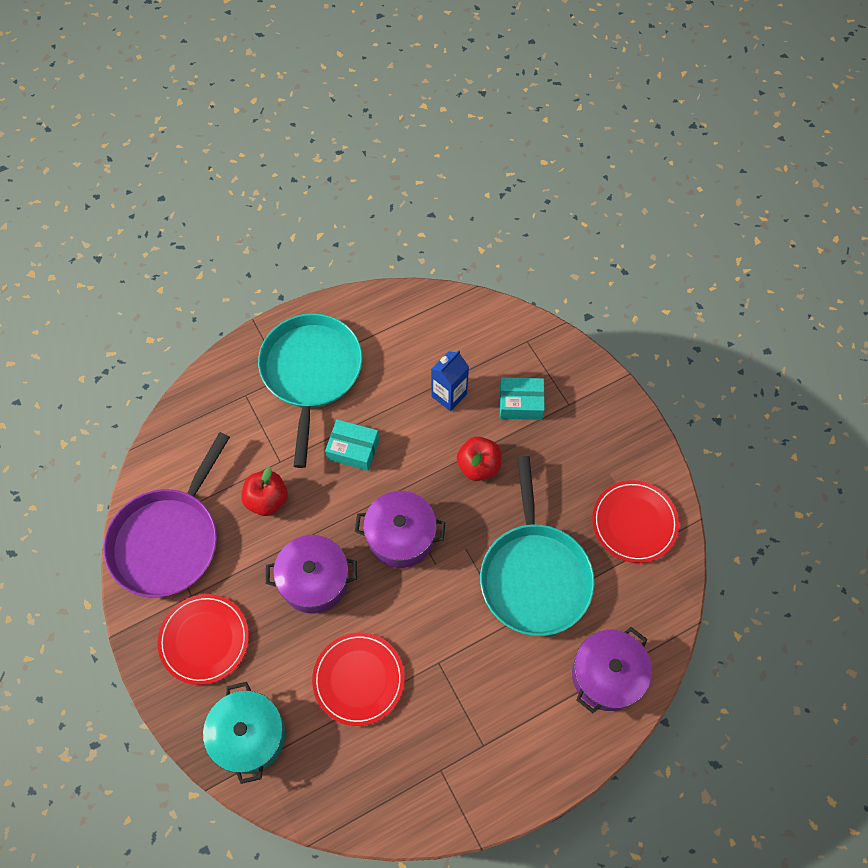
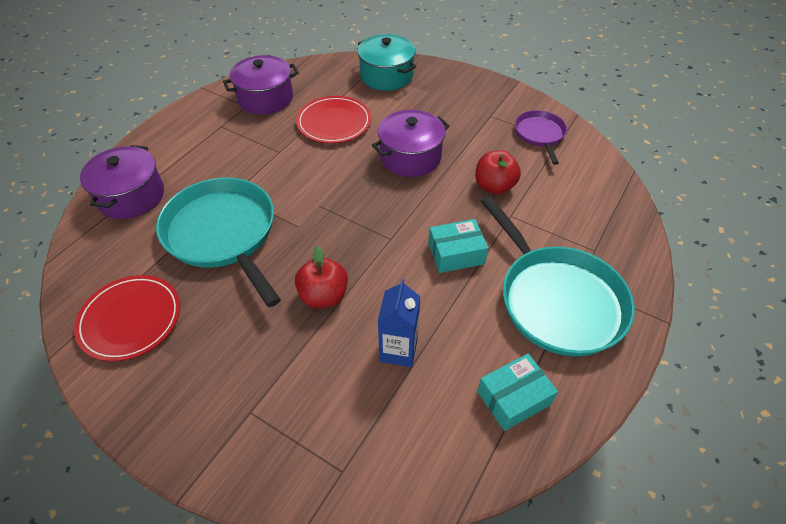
camera: 150 degrees right, 15 degrees down
(168, 540) = (540, 134): purple pan -> purple pan, size x0.53
(204, 640) = (458, 101): red plate -> none
(401, 536) = (362, 210): purple pot -> purple pot (265, 98)
(520, 403) = (310, 383): turquoise box -> turquoise box (513, 398)

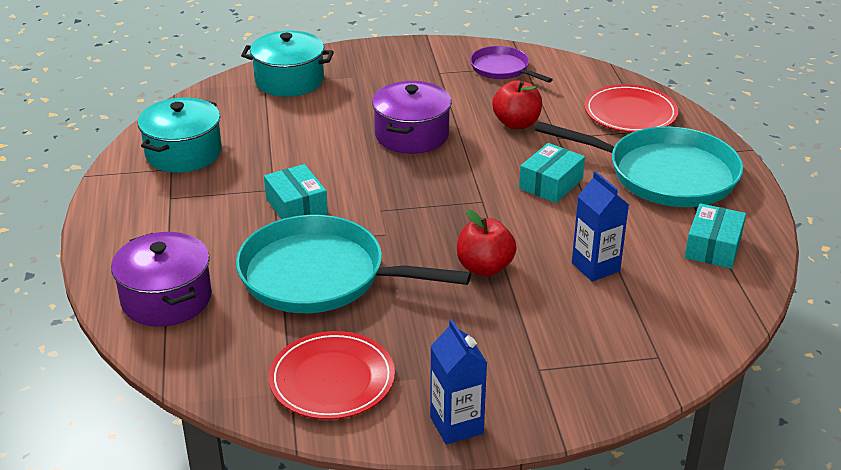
camera: 40 degrees left, 15 degrees down
(145, 416) = (456, 425): none -> blue carton
(265, 98) = (183, 153): purple pot -> turquoise pot
(275, 172) = (296, 206): none -> turquoise box
(334, 122) = (294, 141): red plate -> red plate (630, 113)

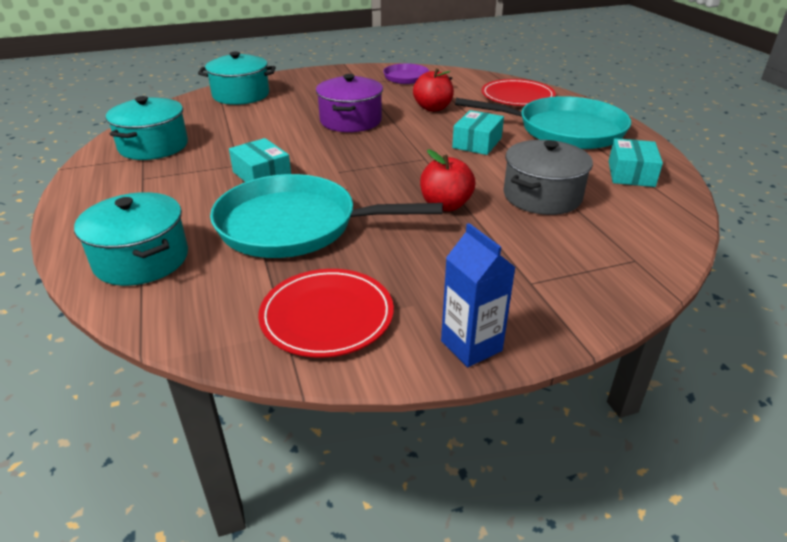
camera: 10 degrees left, 0 degrees up
(166, 299) = (141, 259): purple pot -> turquoise pot
(595, 267) = (542, 196): blue carton -> grey pot

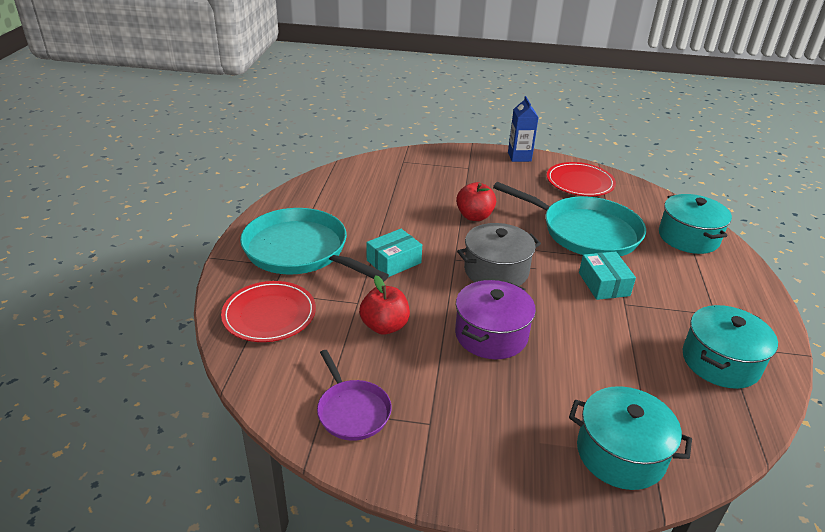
camera: 155 degrees left, 0 degrees up
(542, 196) = (403, 204): grey pot -> grey pot (496, 271)
(631, 174) = (320, 200): turquoise box -> none

